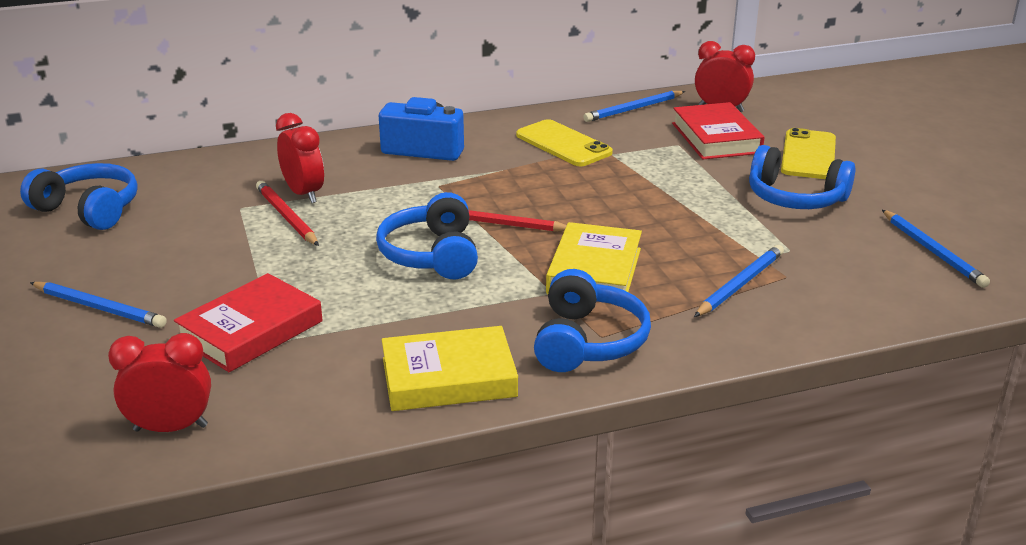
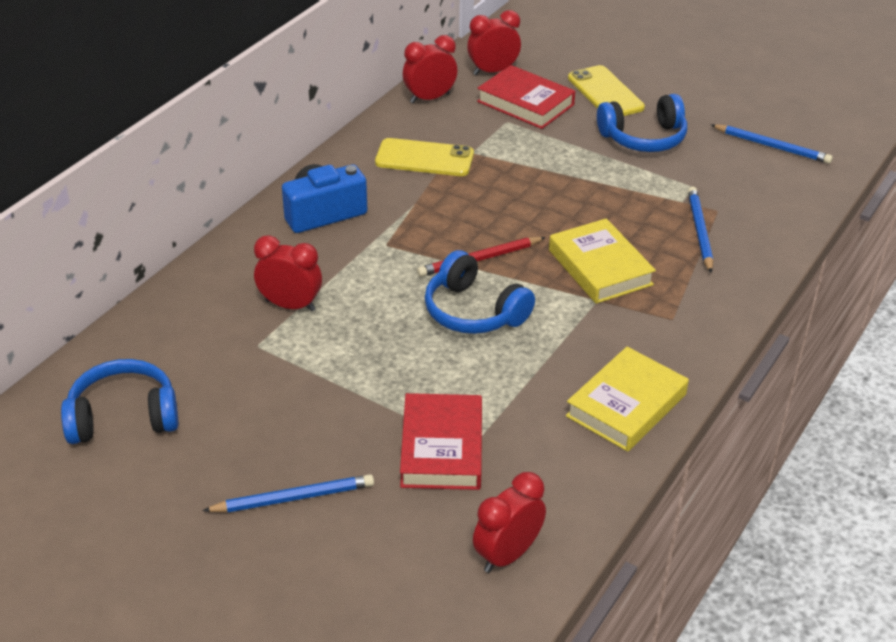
camera: 40 degrees left, 10 degrees up
(287, 217) = (311, 334): red pencil -> none
(587, 341) = (670, 327): blue headphones -> none
(633, 109) = (429, 98): blue pencil -> red clock

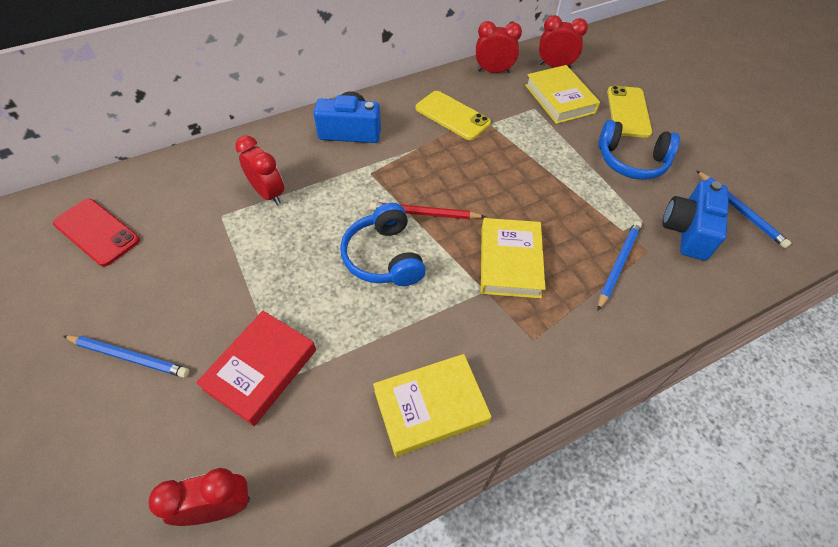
camera: 30 degrees right, 15 degrees up
(123, 417) = (97, 232): blue headphones -> red phone
(525, 103) = (560, 99): red book -> yellow book
(739, 180) = (687, 231): none -> blue camera

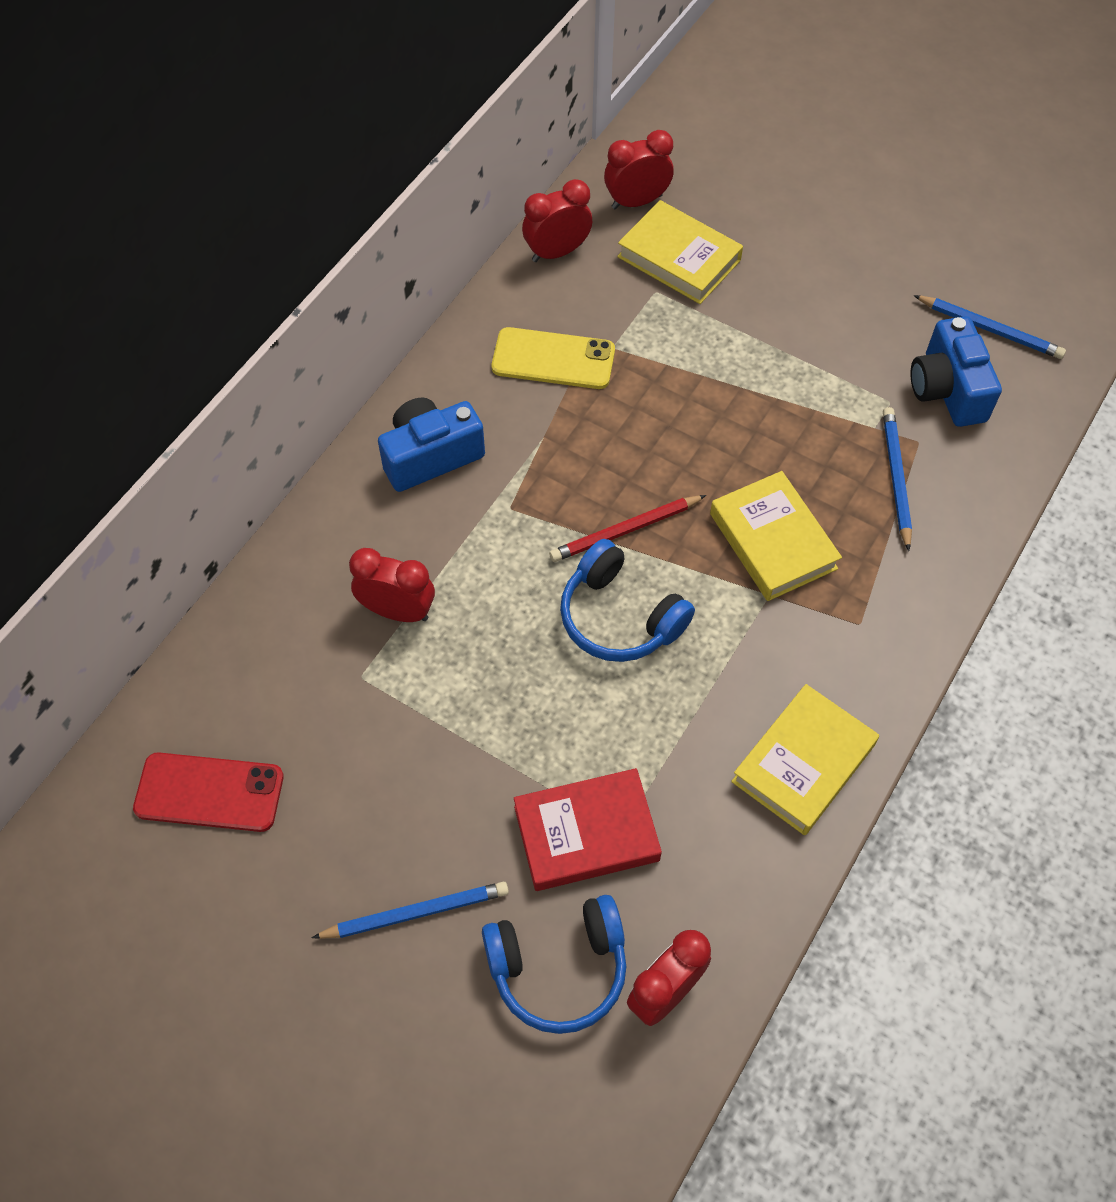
camera: 30 degrees left, 5 degrees up
(261, 369) = (586, 834): red book -> red book turned 75 degrees clockwise
(628, 112) = (780, 238): yellow phone -> none
(631, 161) = (828, 317): blue headphones -> blue headphones (559, 968)

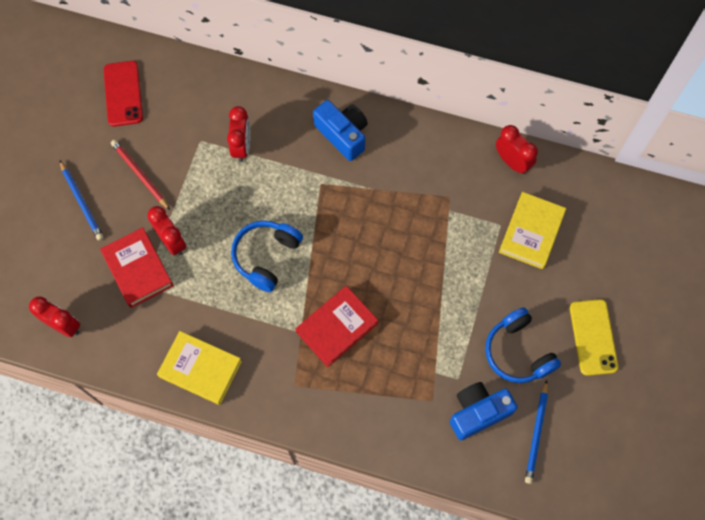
camera: 75 degrees right, 10 degrees up
(553, 359) = (430, 180): yellow phone -> yellow phone (593, 337)
(559, 968) = (67, 273): blue headphones -> blue headphones (518, 352)
(625, 530) = (322, 247): red pencil -> red pencil (140, 175)
(636, 201) = (569, 197): red clock -> red clock (172, 241)
(772, 541) = (336, 327): yellow book -> red book
(896, 478) = (401, 391): blue pencil -> none

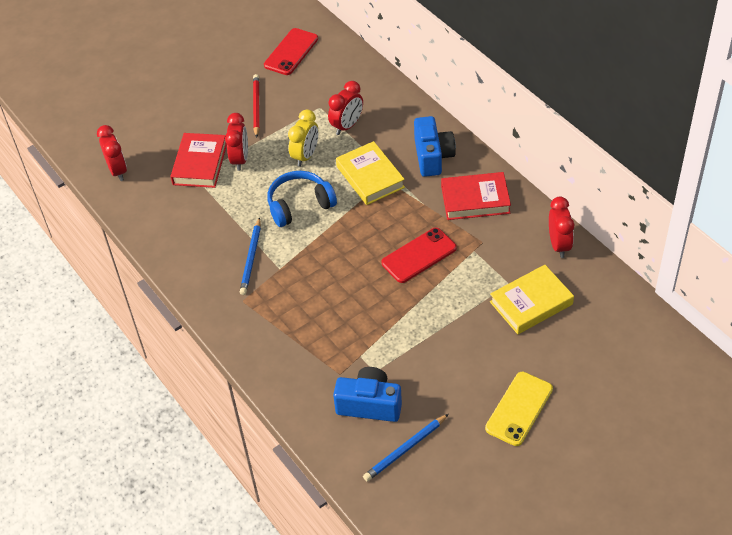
camera: 40 degrees right, 20 degrees down
(81, 202) = (200, 103): blue pencil -> blue pencil (251, 258)
(200, 369) = (184, 251): yellow book -> yellow book (370, 177)
(230, 201) = (305, 156): none -> yellow clock
(336, 327) = (310, 281): red book -> red book (475, 200)
(408, 243) = (419, 255): none -> red phone
(518, 352) = (442, 381): blue headphones -> none

